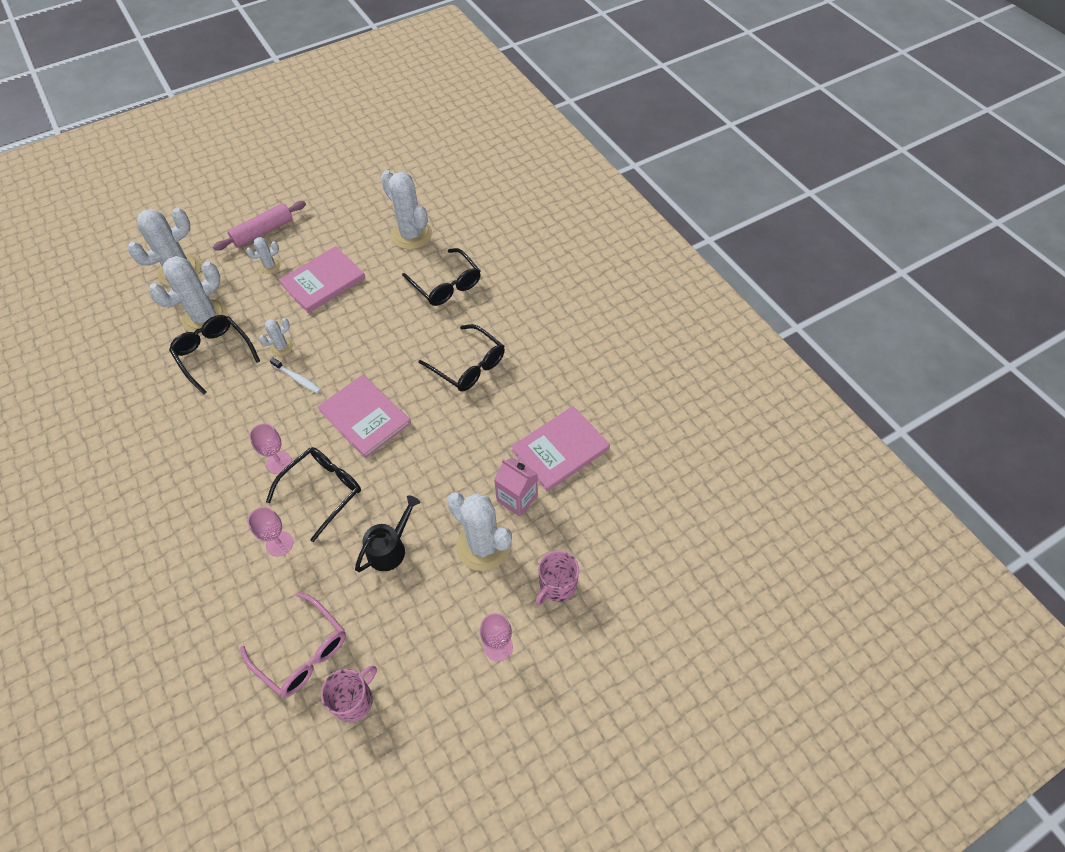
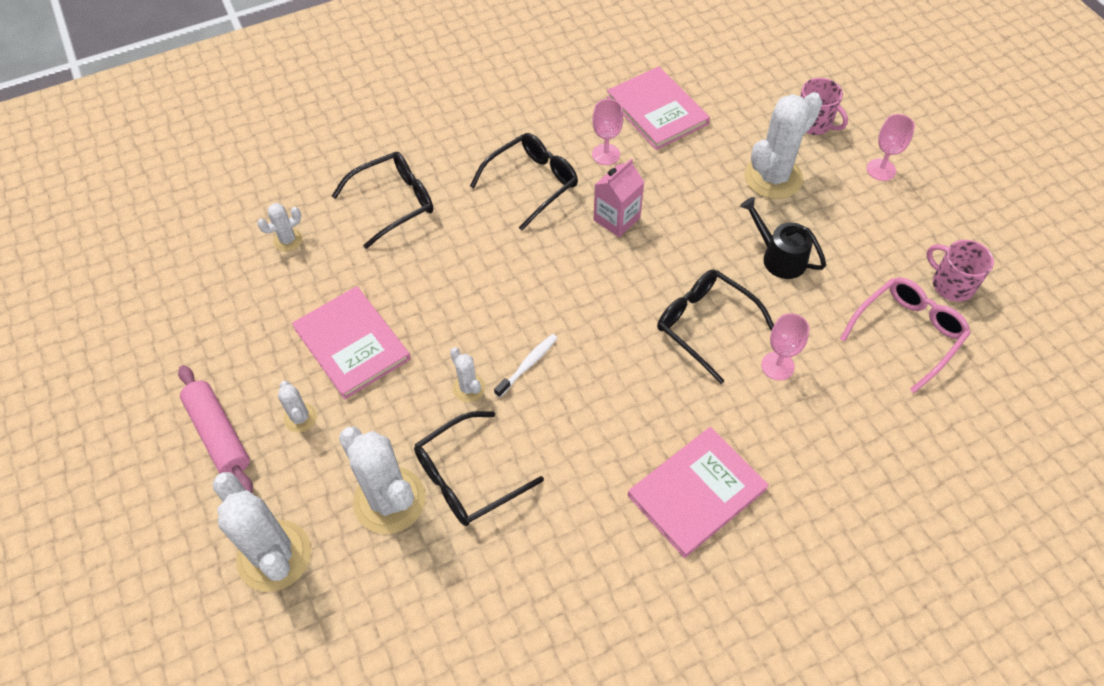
camera: 85 degrees left, 0 degrees up
(279, 462) = (662, 376): pink goblet -> pink goblet (606, 154)
(365, 417) = (599, 285): pink book -> pink book (697, 492)
(411, 235) = (288, 240): white cactus -> white cactus, size x0.49
(517, 498) = (716, 148): pink carton -> pink carton (616, 219)

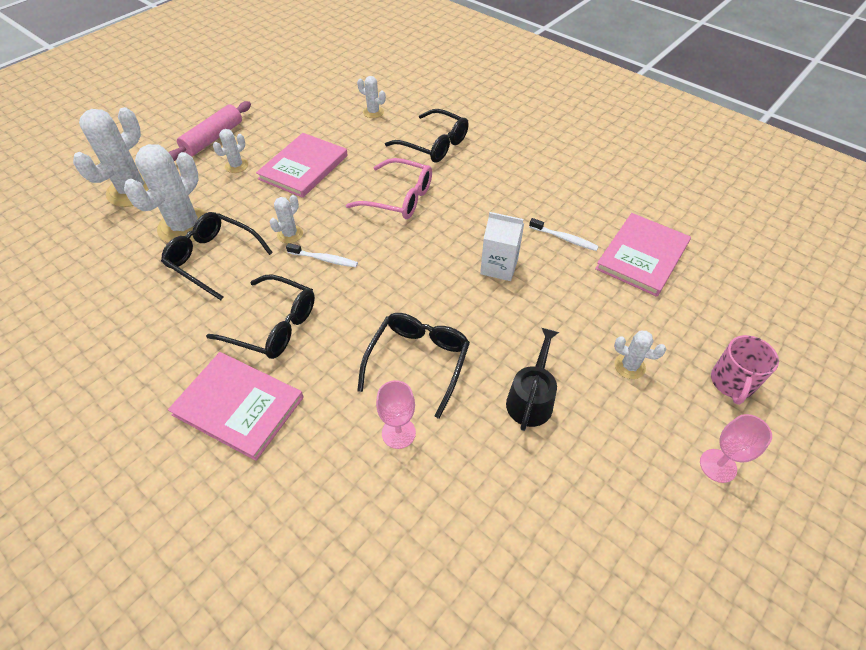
camera: 65 degrees right, 5 degrees down
(531, 184) = (500, 205): black glasses -> black glasses (273, 325)
(606, 154) = (564, 238): pink goblet -> white toothbrush
(616, 219) = (499, 266): pink carton -> white carton
(773, 177) = (629, 366): white cactus -> white cactus, size x0.49
(907, 334) = (498, 550): pink glasses -> pink glasses (398, 198)
(951, 284) = (597, 587): pink mug -> none

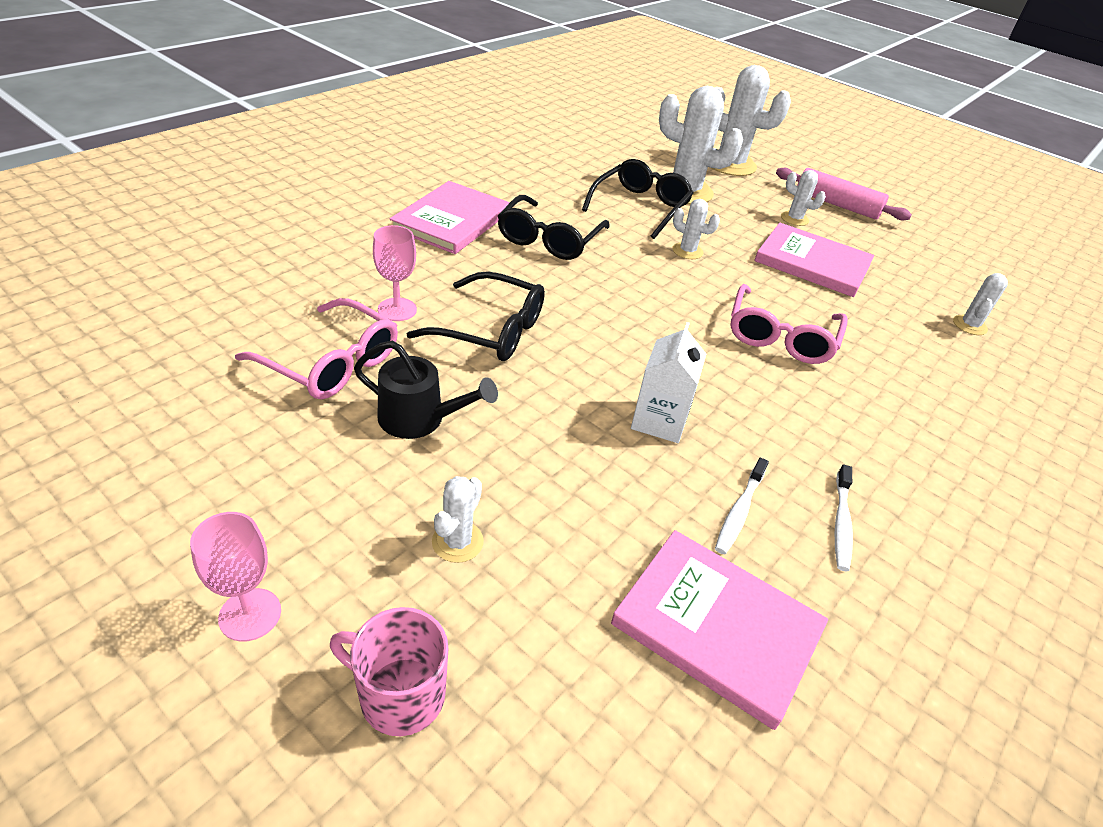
camera: 85 degrees right, 10 degrees down
(324, 259) = (650, 272): white toothbrush -> white toothbrush (841, 523)
(433, 144) = (923, 381): black glasses -> none
(480, 471) = (330, 362): none -> pink glasses

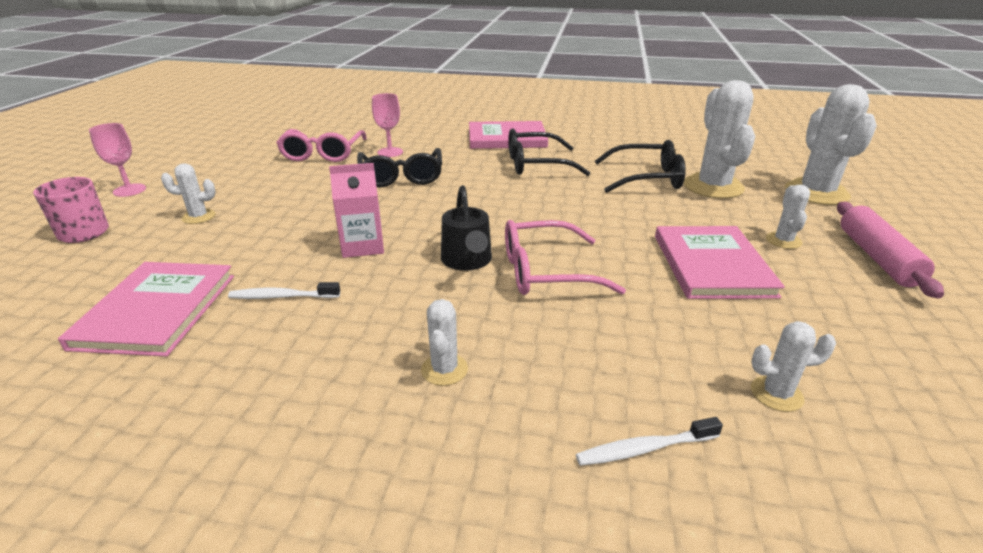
camera: 65 degrees right, 10 degrees down
(420, 419) = (295, 183): black watering can -> black watering can (467, 261)
(659, 420) = (363, 246): white carton -> pink carton
(687, 251) = (613, 208): white cactus -> white cactus (444, 369)
(841, 523) = (300, 347): white toothbrush -> white toothbrush (644, 448)

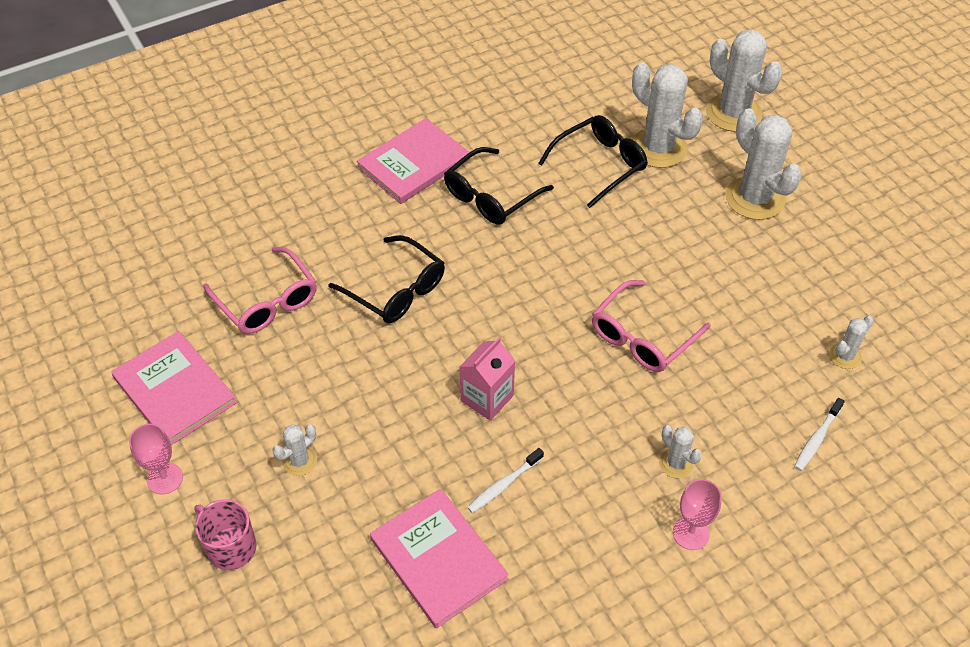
camera: 40 degrees left, 20 degrees up
(390, 152) = (332, 257): pink goblet -> pink goblet (691, 533)
(467, 261) = (580, 362): black watering can -> none
(712, 265) = (733, 258): pink book -> pink book (175, 390)
(783, 241) = (755, 198): white cactus -> white cactus, size x2.06
(877, 258) = (818, 183): pink rolling pin -> none

